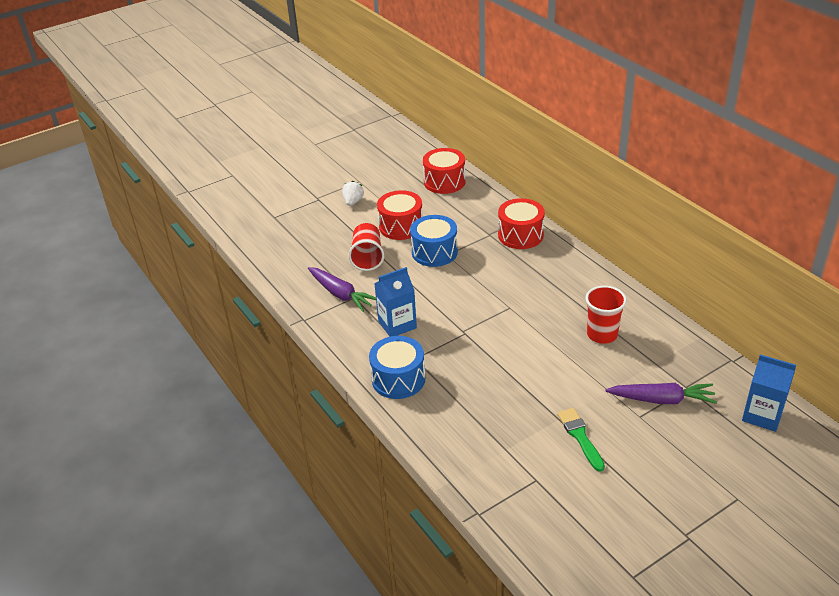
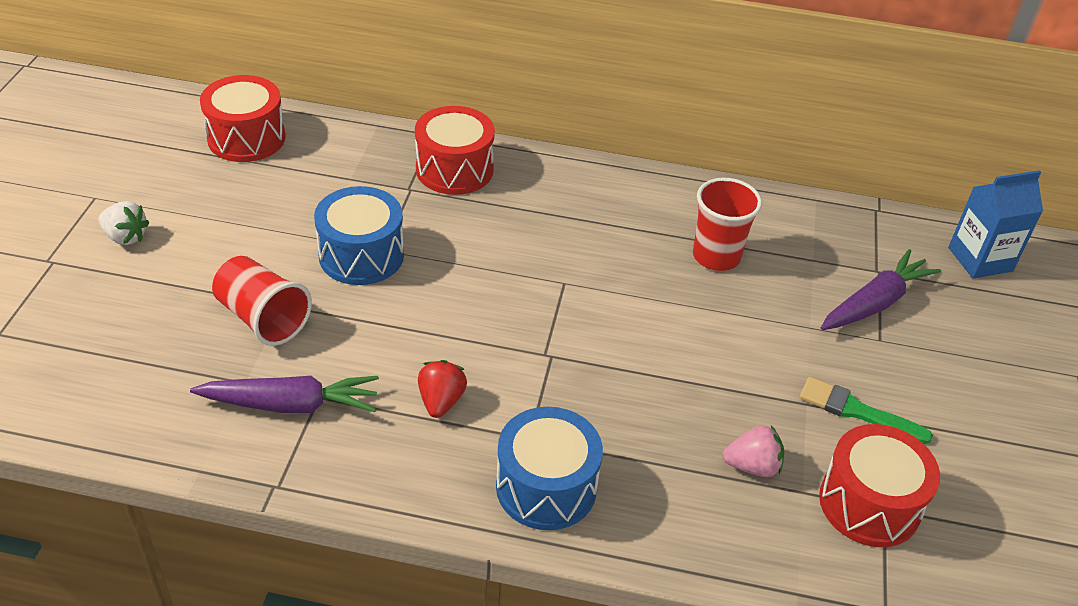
camera: 50 degrees left, 5 degrees up
(353, 202) = (125, 237): white strawberry -> white strawberry turned 150 degrees clockwise
(397, 324) = (441, 401): blue carton -> red strawberry
(401, 226) = (259, 240): red drum -> red drum (869, 504)
(496, 426) = (752, 466): none -> pink strawberry

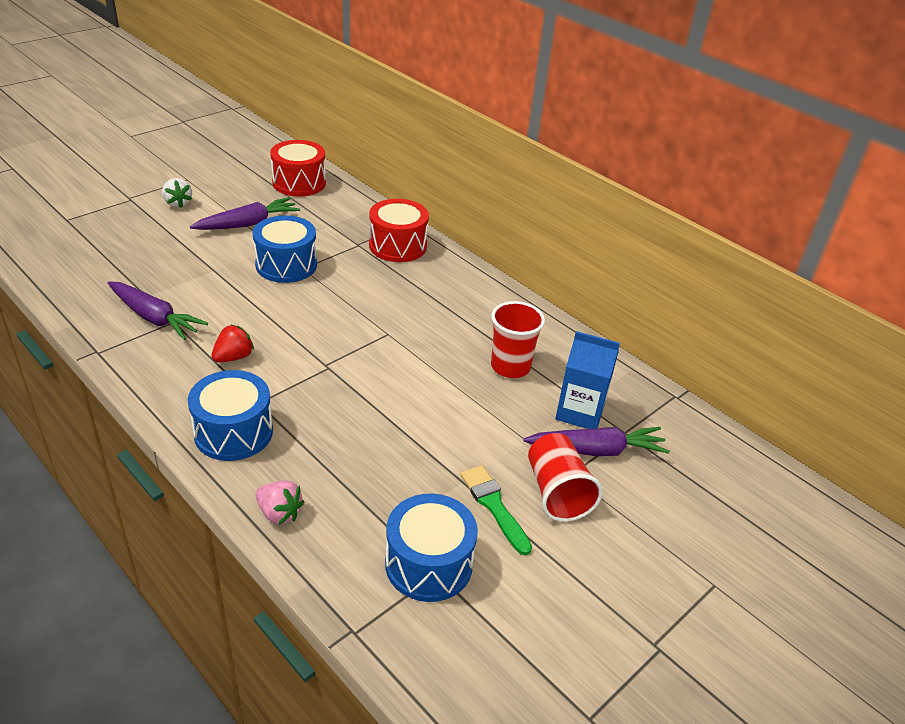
camera: 35 degrees right, 5 degrees down
(251, 223) = (248, 224): none -> purple carrot
(263, 318) = (194, 271): red cup -> red cup (557, 492)
(752, 466) = (376, 495): pink strawberry -> pink strawberry (279, 513)
(869, 504) = (428, 564): red drum -> blue drum
(980, 259) = (725, 467): blue carton -> blue carton (580, 412)

